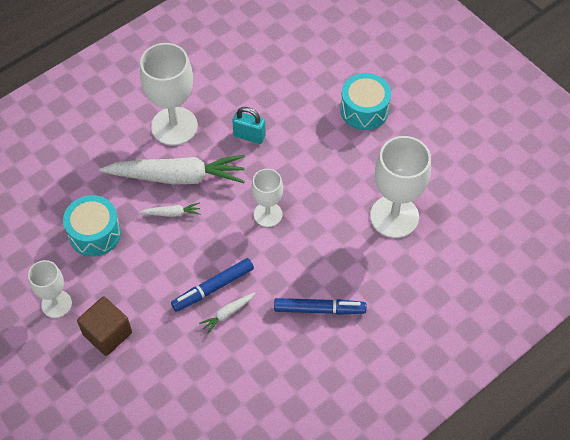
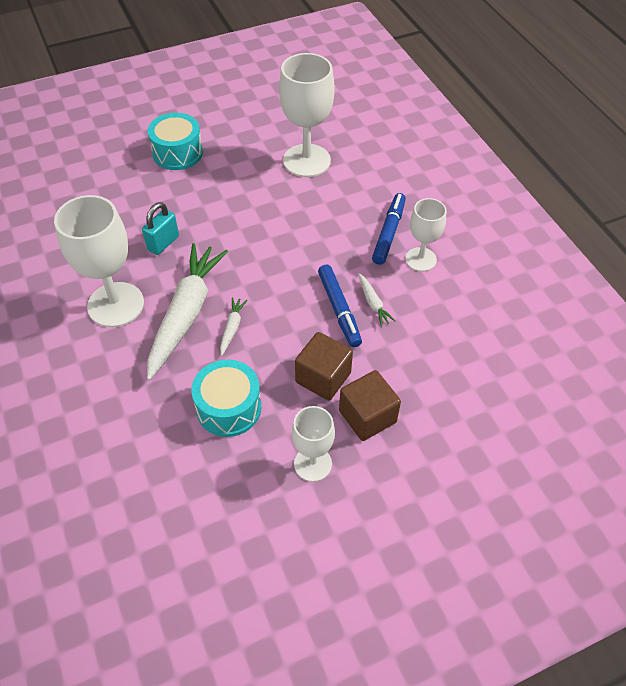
camera: 75 degrees left, 5 degrees down
(138, 292) = (323, 377): none -> brown cube
(268, 214) = (267, 248): white goblet -> white goblet (420, 259)

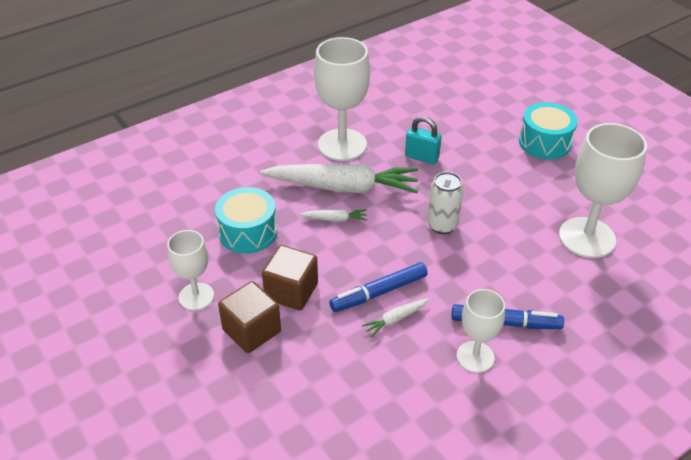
camera: 80 degrees right, 10 degrees down
(265, 248) = (442, 225): none -> white can

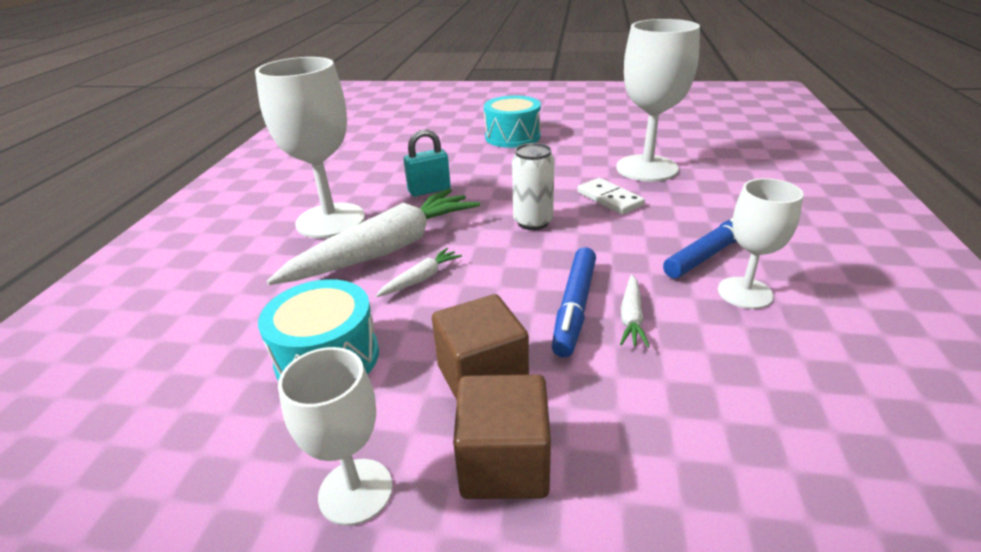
camera: 45 degrees left, 10 degrees down
(516, 243) = (610, 199): none -> white domino

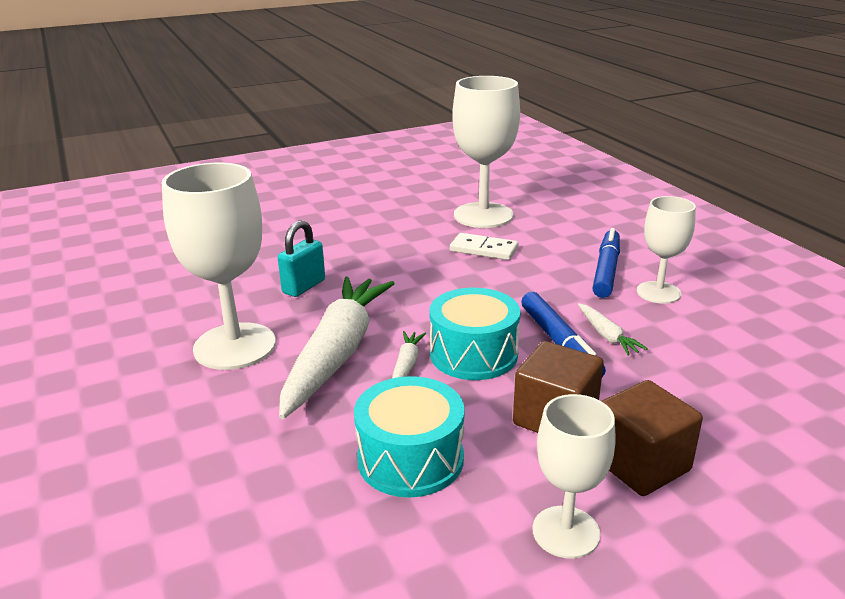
camera: 35 degrees left, 5 degrees down
(512, 137) = (322, 213): turquoise drum -> turquoise drum (473, 354)
(533, 222) = (443, 287): white can -> none

